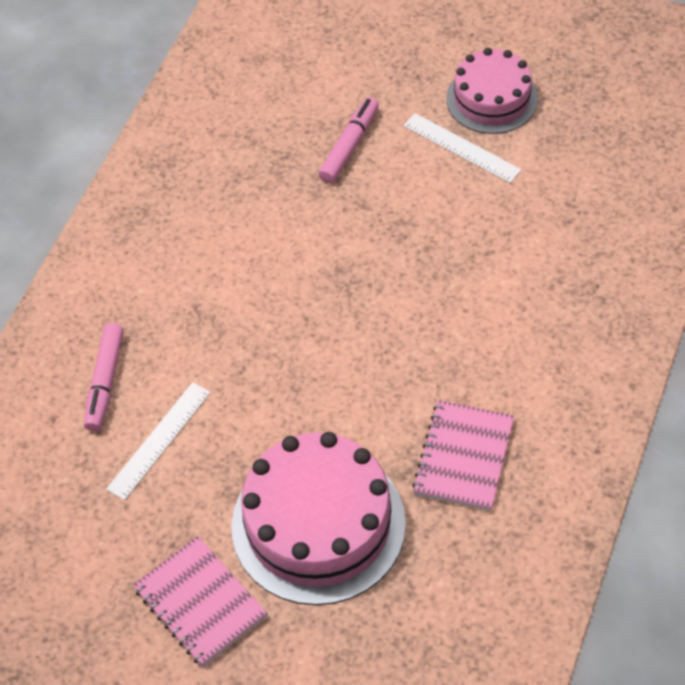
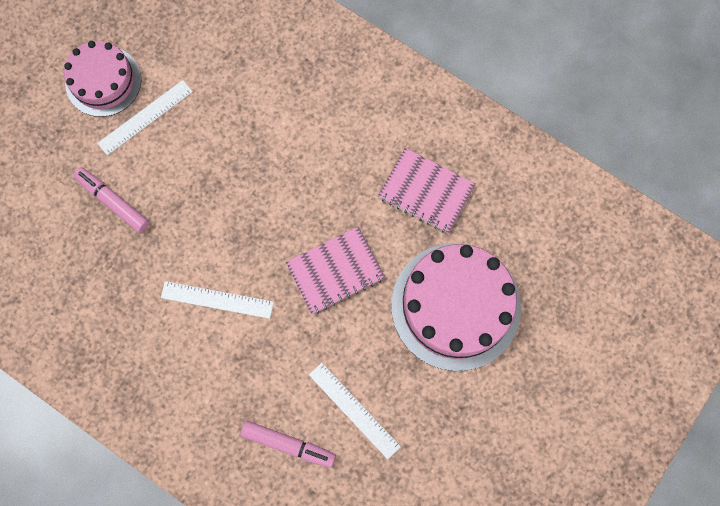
camera: 80 degrees left, 20 degrees up
(200, 603) = (499, 404): pink notebook -> pink notebook (335, 271)
(261, 271) = (217, 300): none -> white ruler

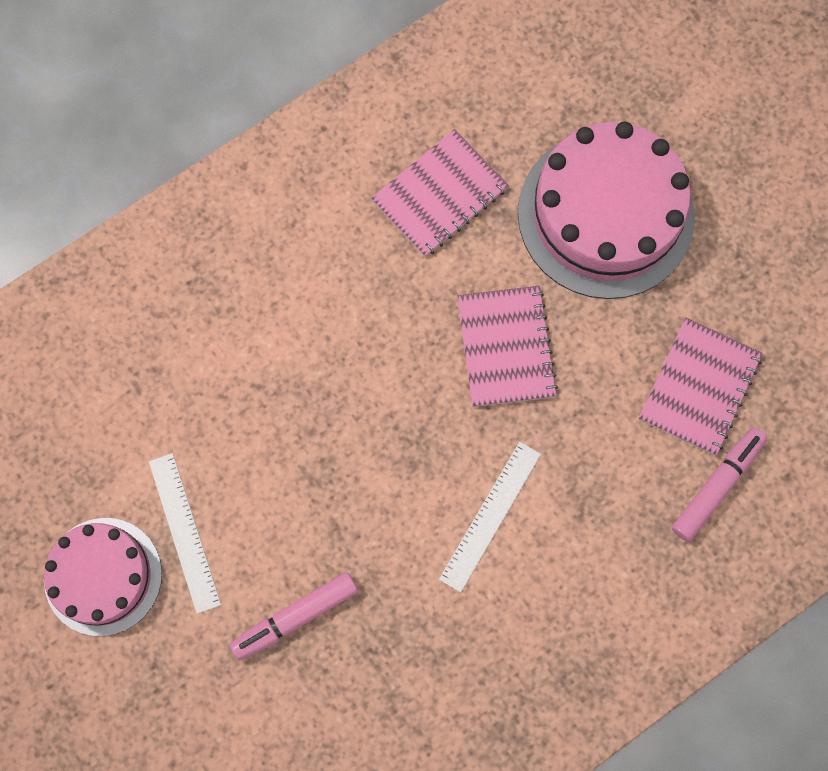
camera: 70 degrees left, 0 degrees up
(354, 410) = (699, 387): white ruler -> pink notebook

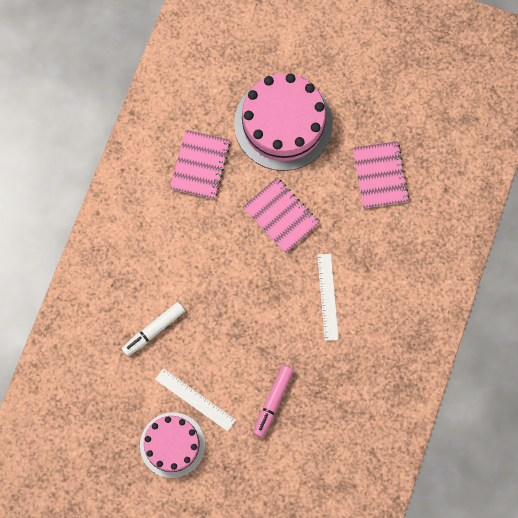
camera: 35 degrees left, 0 degrees up
(200, 388) = (154, 330): none -> white marker
(716, 486) = (417, 215): pink marker -> none

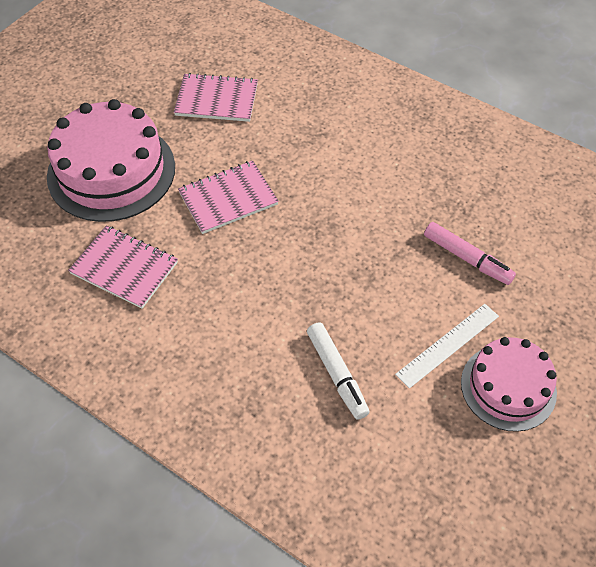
camera: 75 degrees left, 20 degrees down
(327, 297) = (346, 176): white ruler -> none

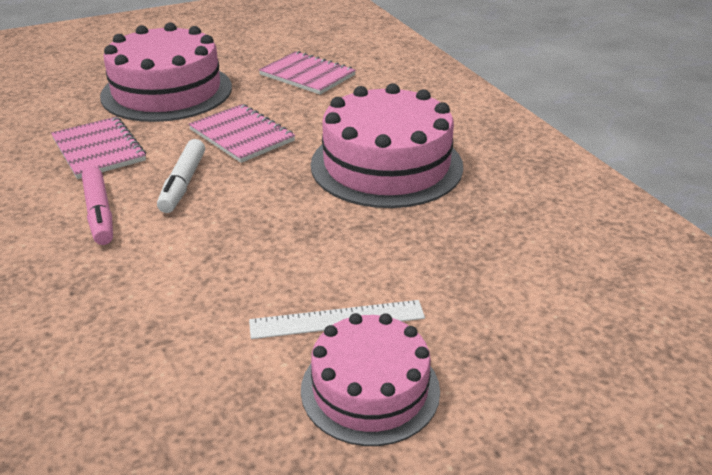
camera: 30 degrees right, 20 degrees down
(228, 199) = (241, 135): pink notebook -> pink notebook turned 45 degrees clockwise
(337, 374) = (189, 294): white marker -> white marker (183, 183)
(366, 183) = (386, 165): none -> pink cake
(467, 258) = (437, 255): pink marker -> pink marker (99, 213)

